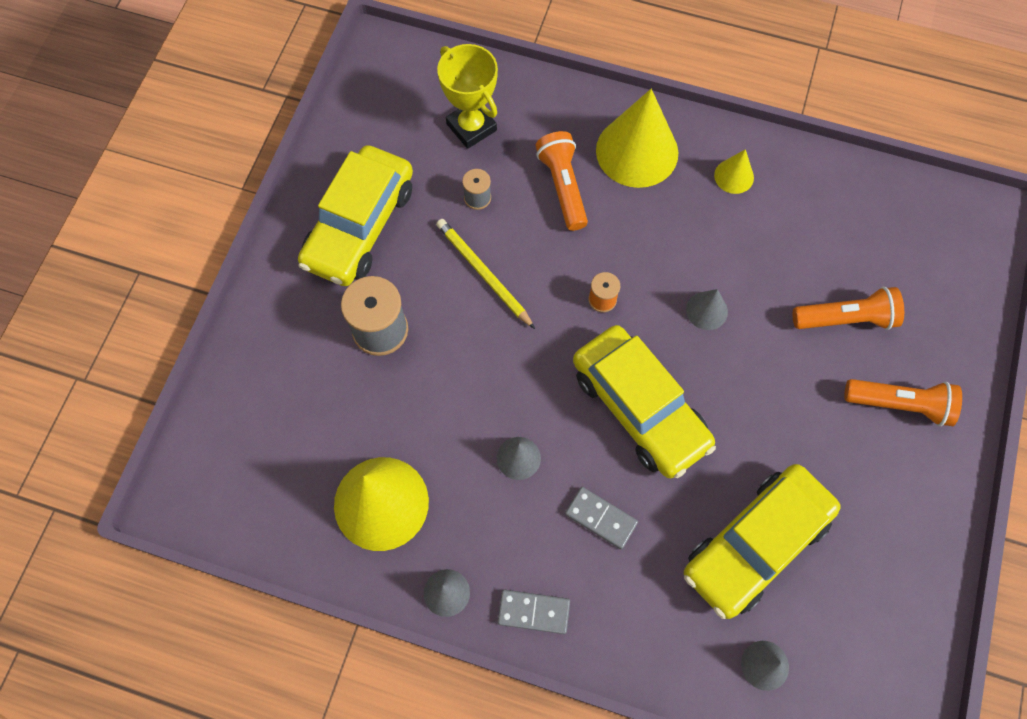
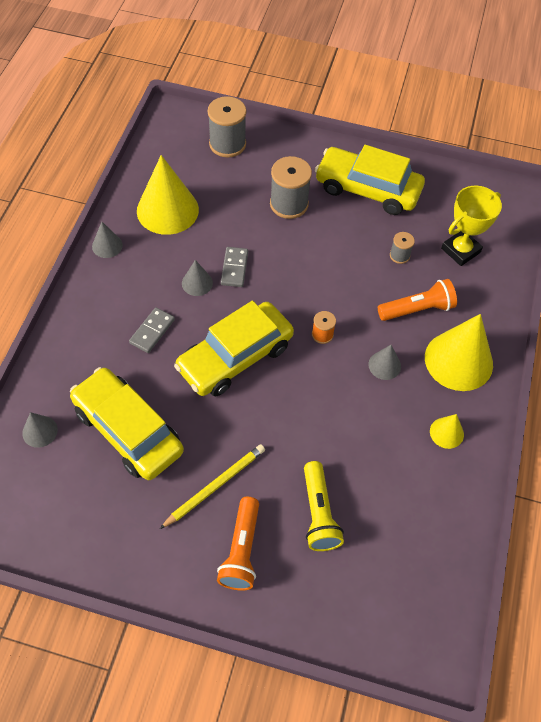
camera: 85 degrees right, 10 degrees down
(252, 414) = (227, 144): none -> grey spool
(483, 273) = (337, 260): yellow pencil -> yellow pencil (215, 486)
(533, 612) = (90, 292): grey domino -> grey domino (234, 268)
(706, 310) = (318, 406): grey cone -> grey cone (384, 365)
(846, 318) = (319, 513): orange flashlight -> yellow flashlight

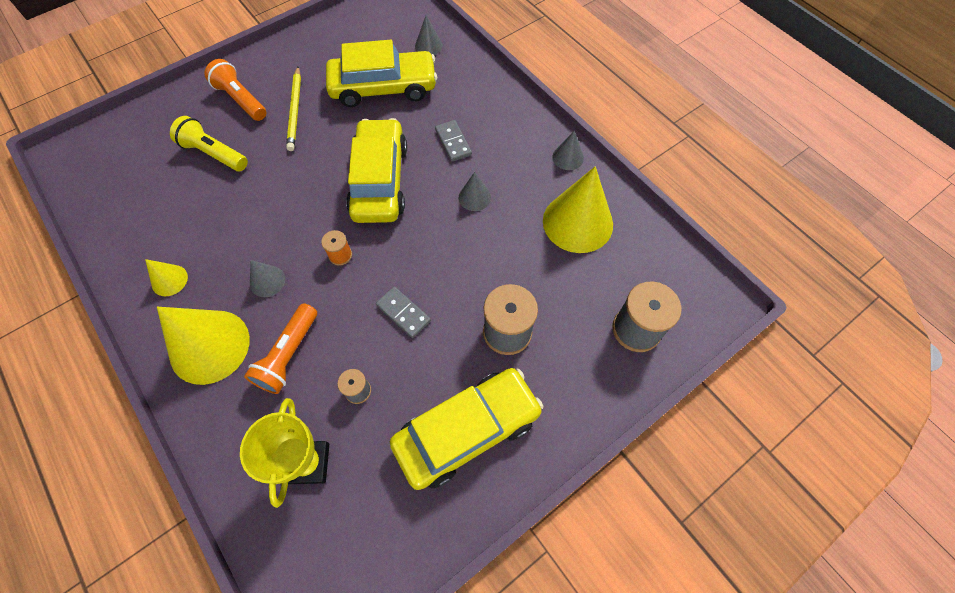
camera: 130 degrees right, 5 degrees up
(234, 268) = (466, 234): grey domino -> grey domino (403, 313)

